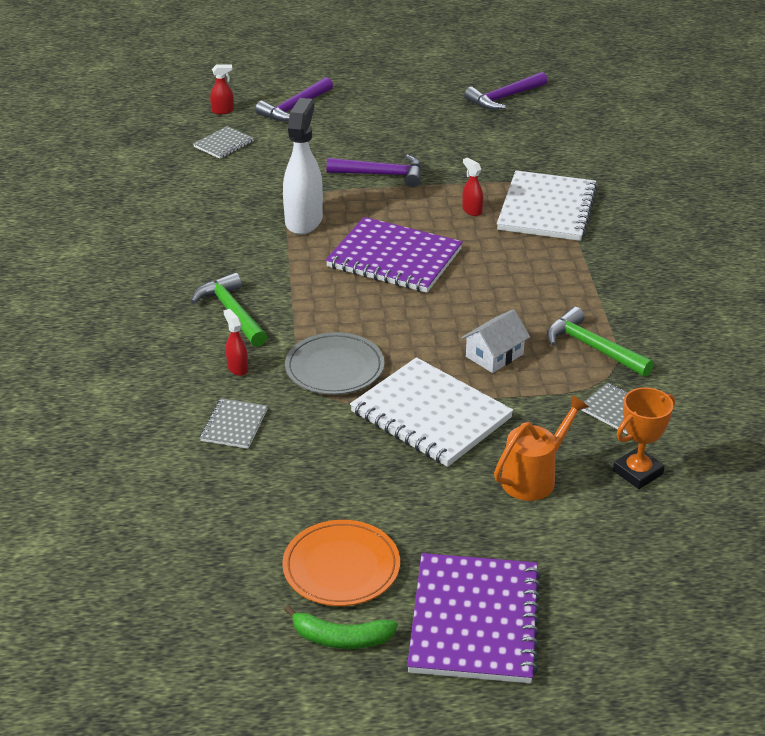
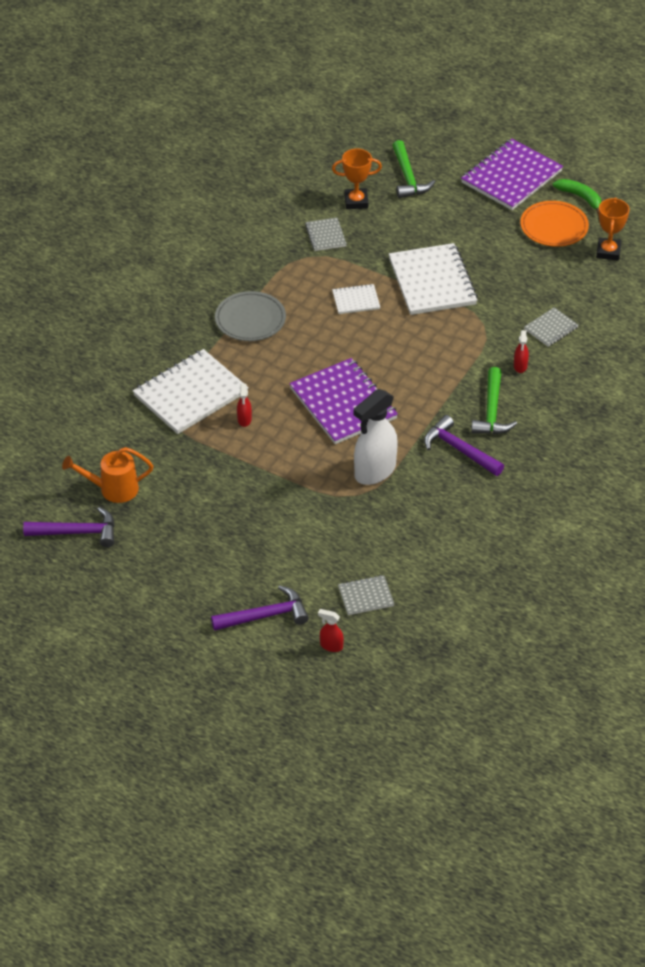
camera: 145 degrees left, 10 degrees up
(233, 566) = (608, 252): none -> orange trophy
(334, 368) = (460, 338): grey plate -> grey plate (250, 319)
(382, 174) = (271, 491): purple hammer -> purple hammer (459, 450)
(494, 355) = (356, 300): white house -> white notebook
(534, 477) = (412, 223): orange watering can -> orange watering can (112, 489)
(592, 347) = (292, 278): green hammer -> green hammer (408, 177)

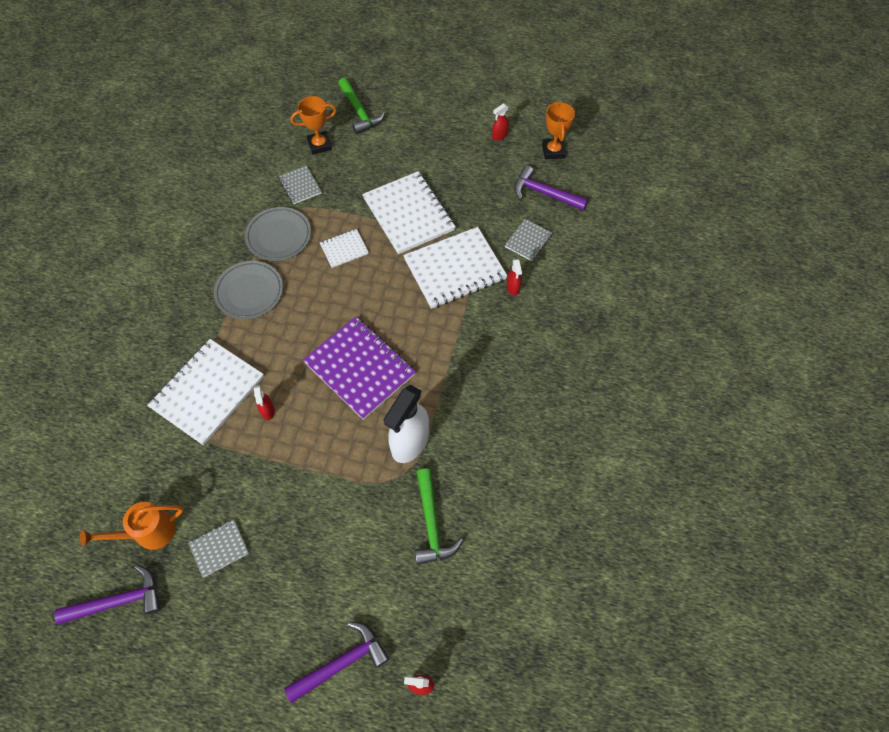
camera: 15 degrees left, 15 degrees up
(292, 276) = (279, 236): none -> grey plate
(366, 596) = (440, 606): grey notebook -> grey notebook (219, 548)
(459, 450) = (483, 396): purple hammer -> purple hammer (544, 193)
(465, 339) = (455, 269): none -> white notebook
(492, 411) = (502, 344): green hammer -> green hammer (432, 524)
(511, 177) = (449, 94): purple notebook -> none
(554, 227) = (499, 136): orange plate -> red spray bottle
(580, 197) = (513, 102): green banana -> none

